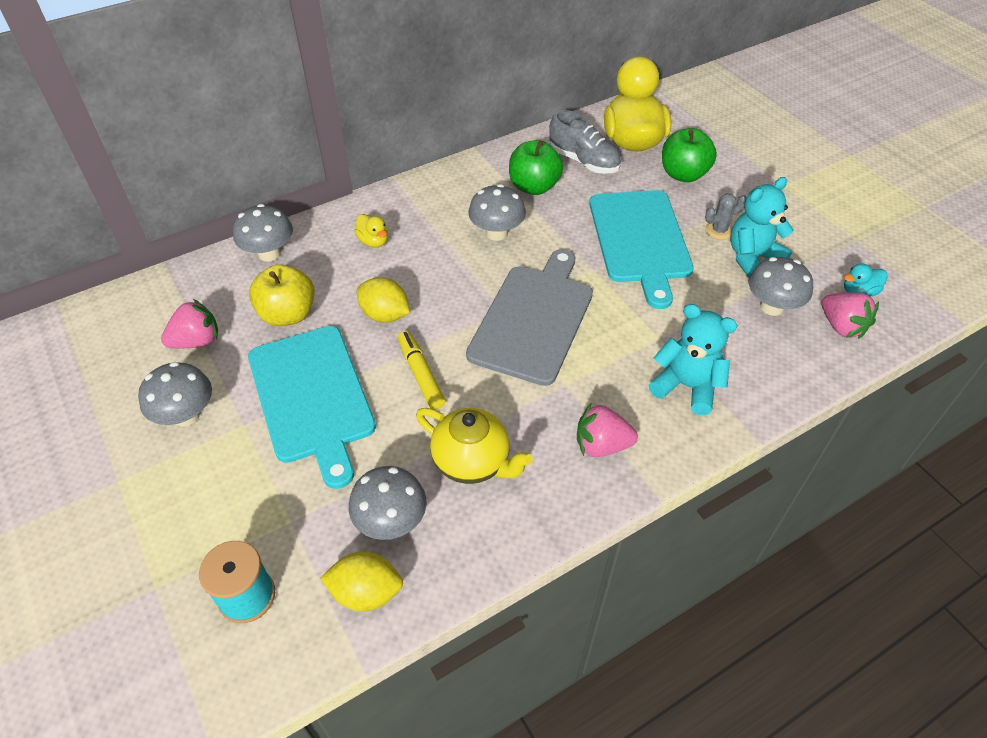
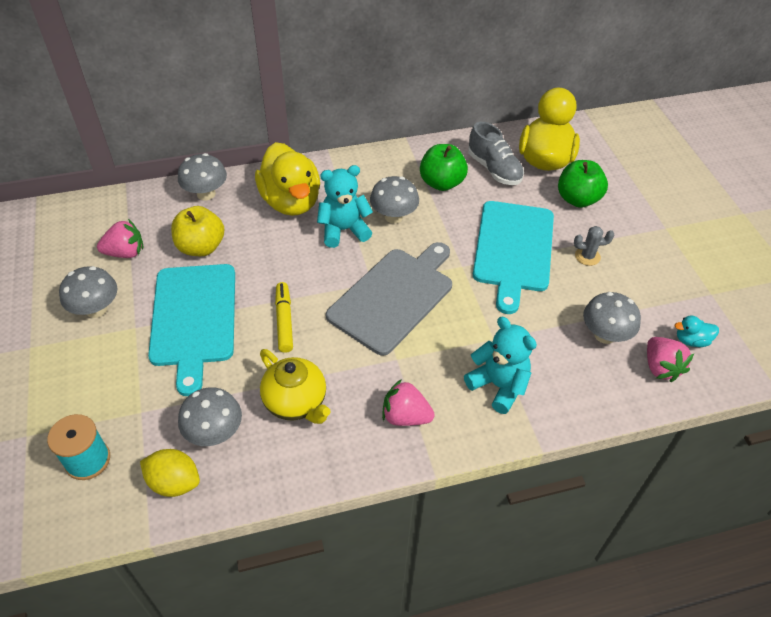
camera: 15 degrees right, 0 degrees up
(373, 241) = (291, 201): yellow duck -> yellow duck, size x2.39
(385, 315) = (276, 265): yellow lemon -> none
(752, 258) = (606, 288): turquoise teddy bear -> turquoise teddy bear (344, 230)

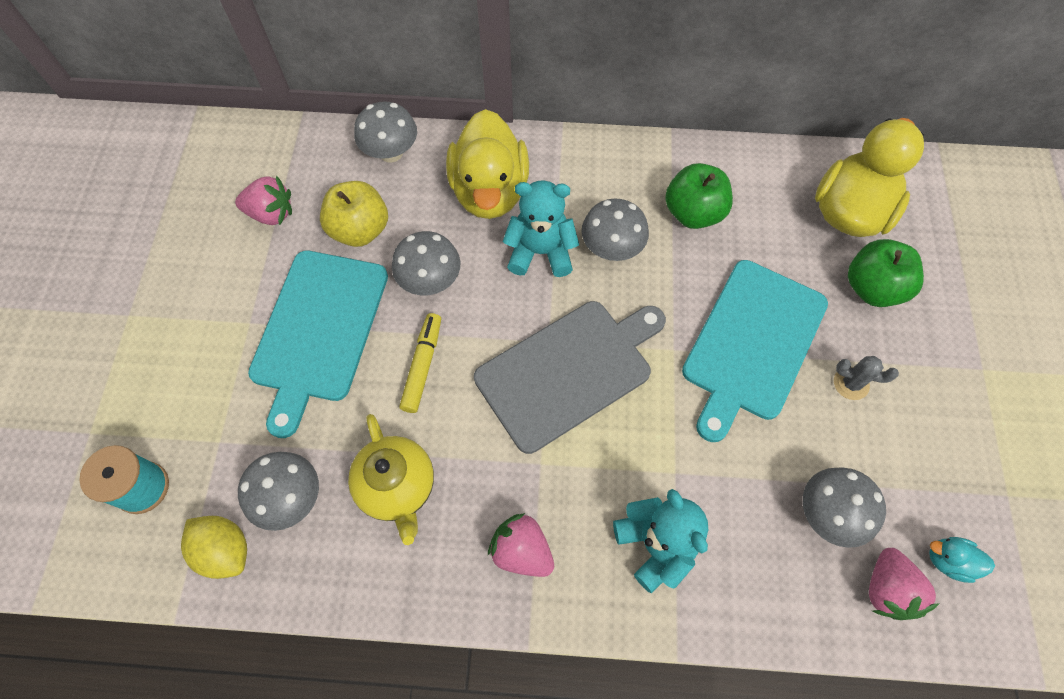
camera: 20 degrees right, 15 degrees up
(96, 309) = (214, 284): grey mushroom -> grey mushroom (430, 281)
(494, 169) = (772, 209): grey shoe -> none

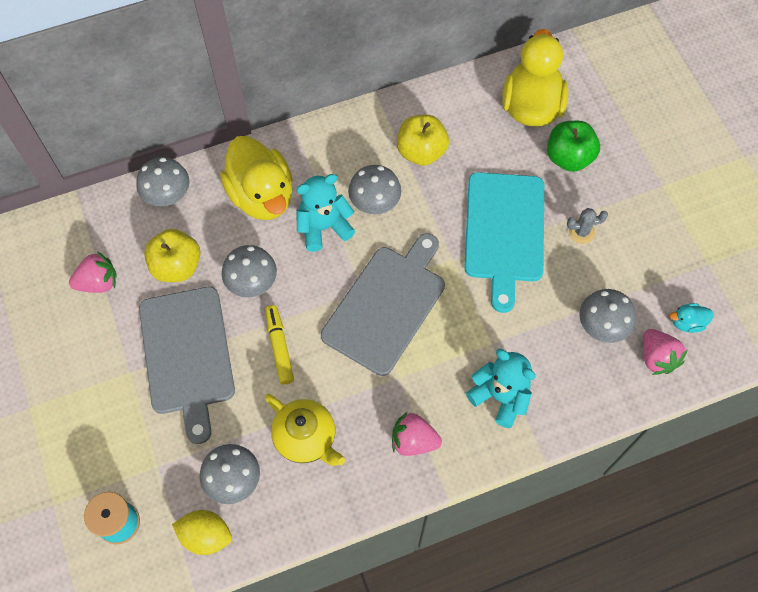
camera: 25 degrees left, 0 degrees up
(318, 330) = (187, 355): turquoise cutting board -> grey cutting board
(693, 213) = (421, 152): green apple -> yellow apple

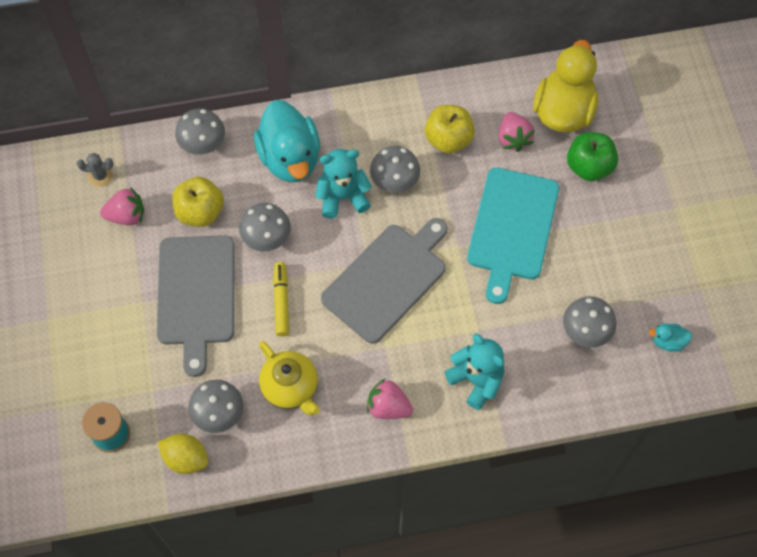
camera: 10 degrees right, 0 degrees up
(262, 195) = (290, 158): yellow duck -> turquoise duck
(581, 232) = (585, 240): grey cactus -> grey cactus (100, 176)
(656, 357) = (631, 369): pink strawberry -> pink strawberry (513, 138)

